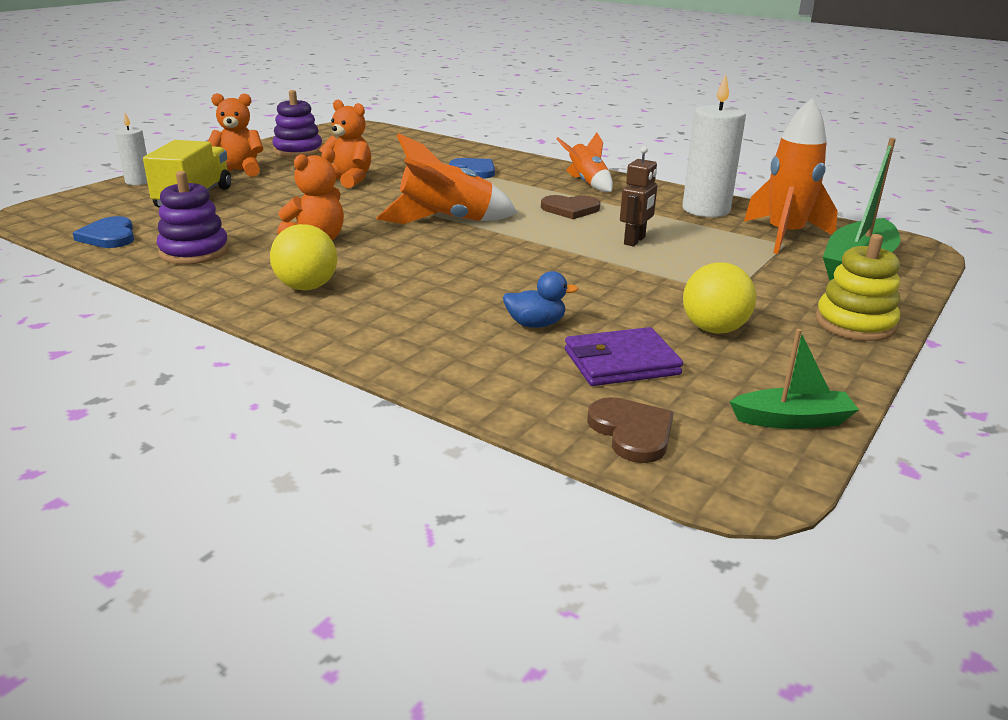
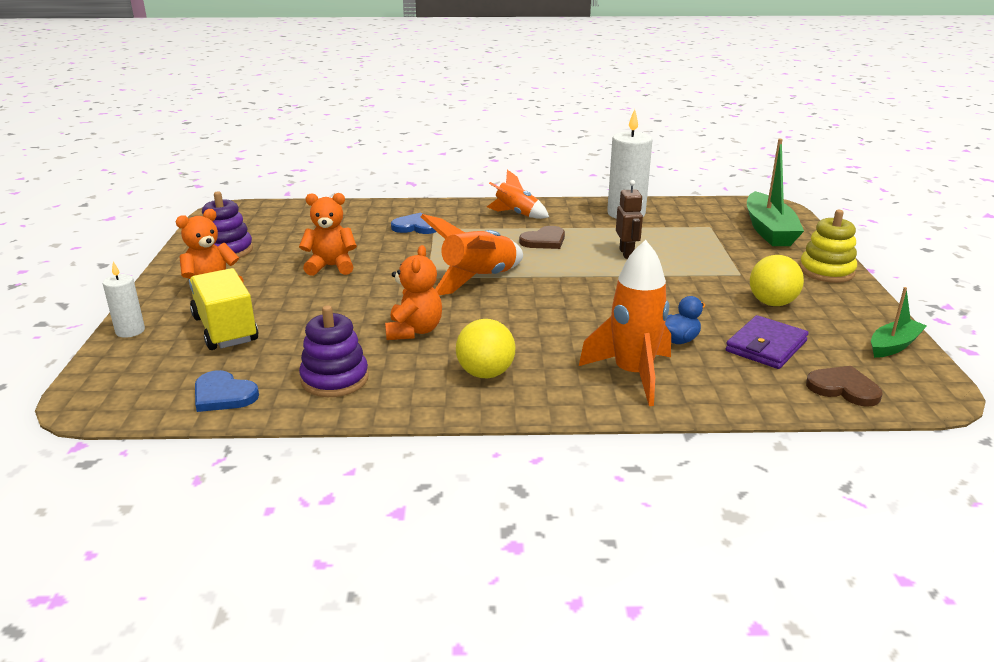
camera: 35 degrees left, 0 degrees up
(784, 236) = (700, 220): orange rocket -> orange rocket (632, 375)

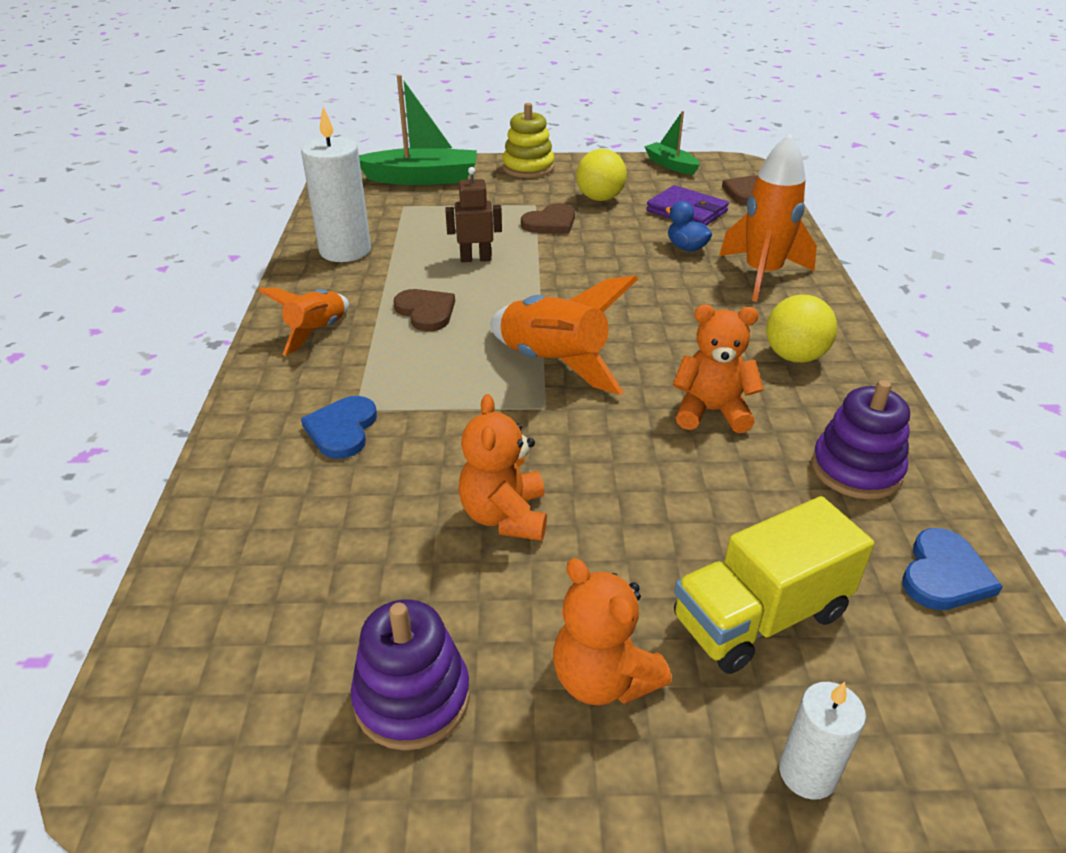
camera: 90 degrees left, 10 degrees up
(705, 280) = (550, 222): none -> brown heart

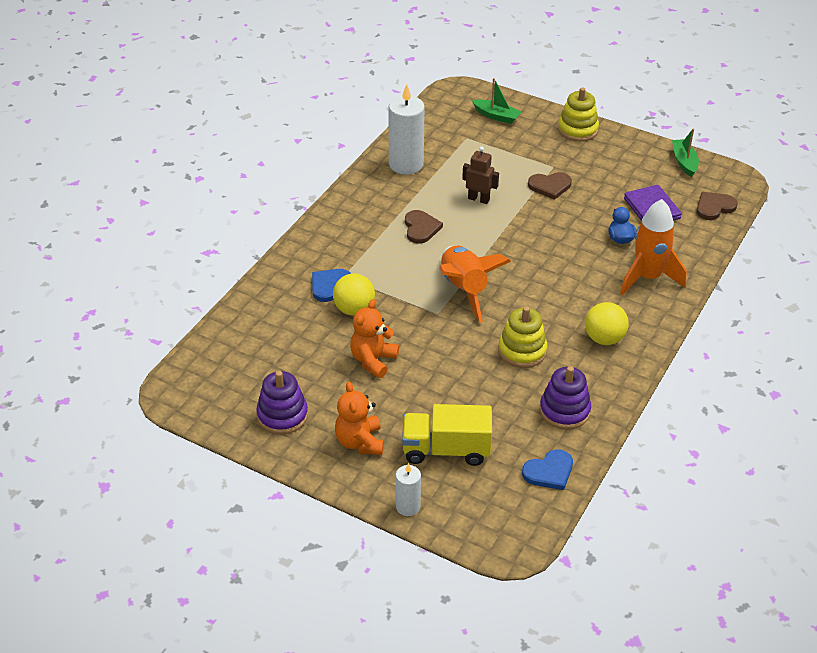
camera: 30 degrees right, 5 degrees up
(317, 332) = (353, 220): orange rocket -> none
(422, 178) = (496, 116): green boat -> green boat, size x0.57
(600, 198) = (602, 176): yellow ball -> yellow ball (354, 309)
(711, 411) = (522, 351): orange teddy bear -> yellow stacking toy

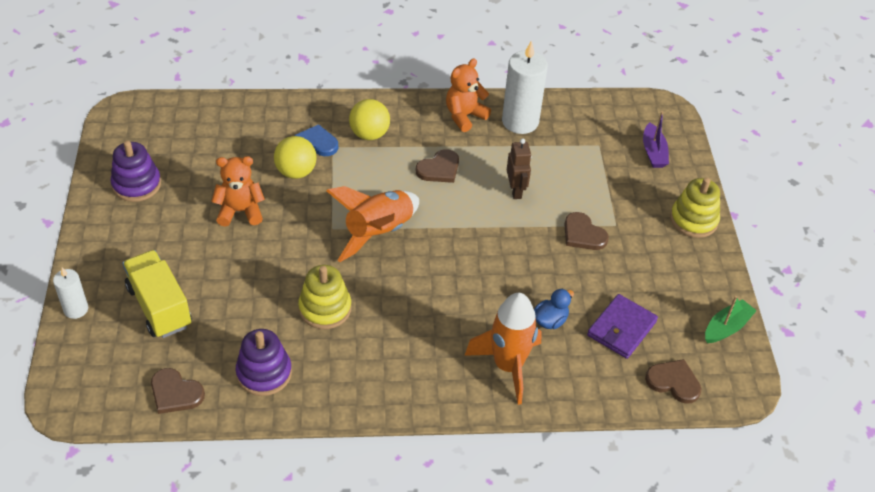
camera: 55 degrees right, 5 degrees up
(360, 442) = (135, 245): orange teddy bear -> orange teddy bear (464, 116)
(496, 116) = (653, 152): green boat -> purple boat
(549, 472) = (175, 393): blue heart -> brown heart
(604, 338) = (388, 365): yellow ball -> yellow ball (369, 134)

